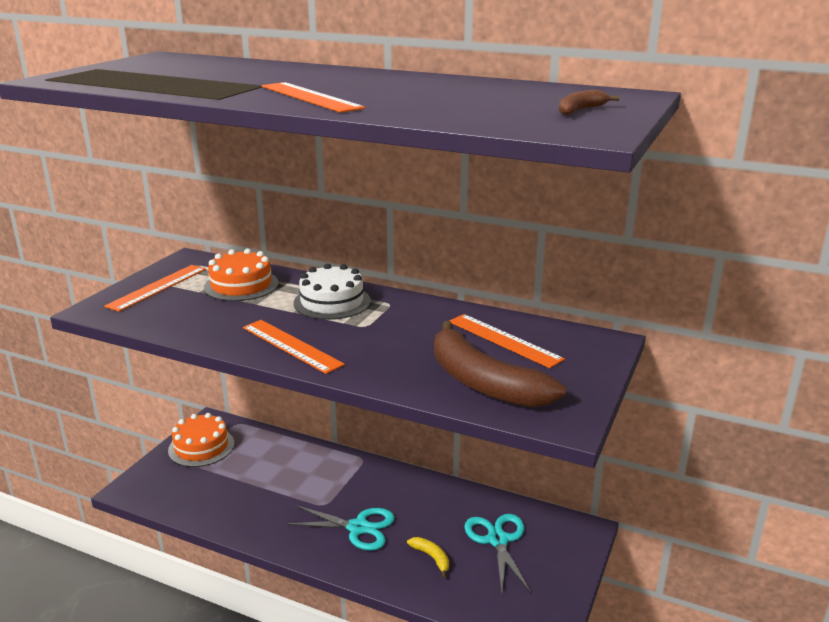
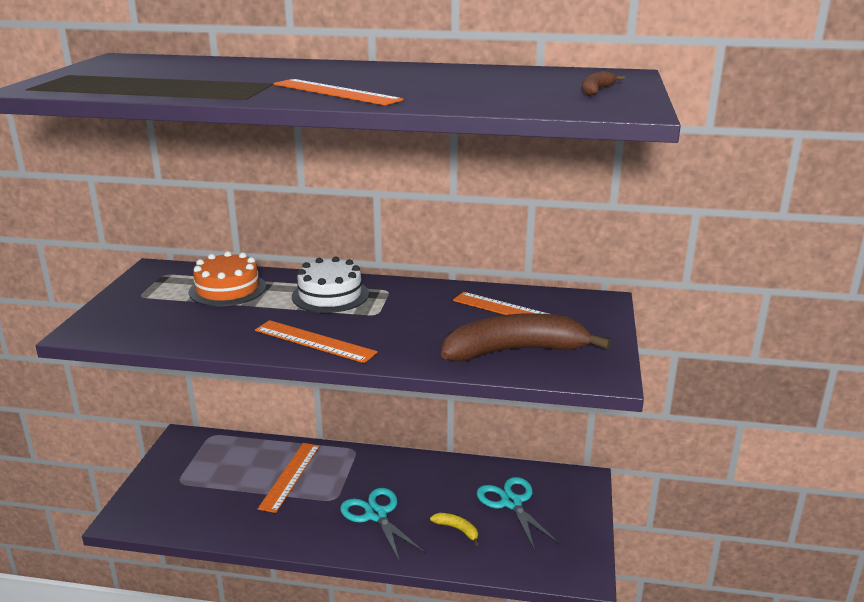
camera: 15 degrees left, 0 degrees up
(157, 287) = (138, 301): orange ruler -> orange ruler (290, 476)
(201, 447) = (182, 464): orange cake -> none
(358, 528) = (376, 515): turquoise scissors -> turquoise scissors turned 120 degrees counterclockwise
(483, 382) = (514, 351): brown banana -> brown banana turned 135 degrees clockwise

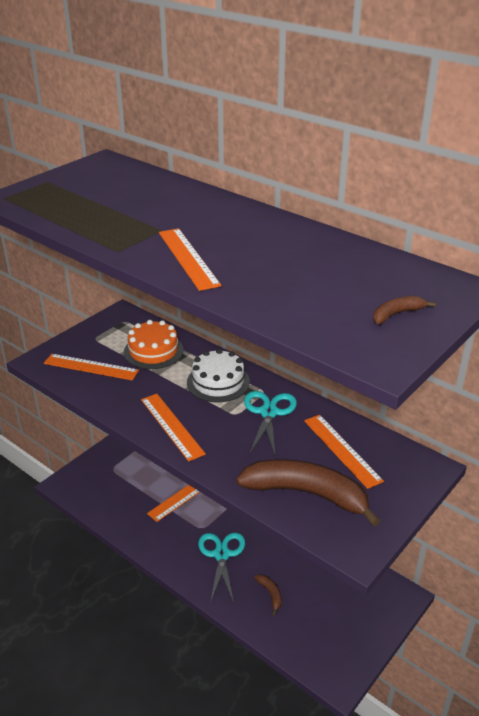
camera: 30 degrees right, 10 degrees up
(161, 320) = (91, 367): none -> orange ruler
(457, 529) = (270, 594): yellow banana -> brown banana
(511, 503) = (328, 590): turquoise scissors -> turquoise scissors (268, 413)

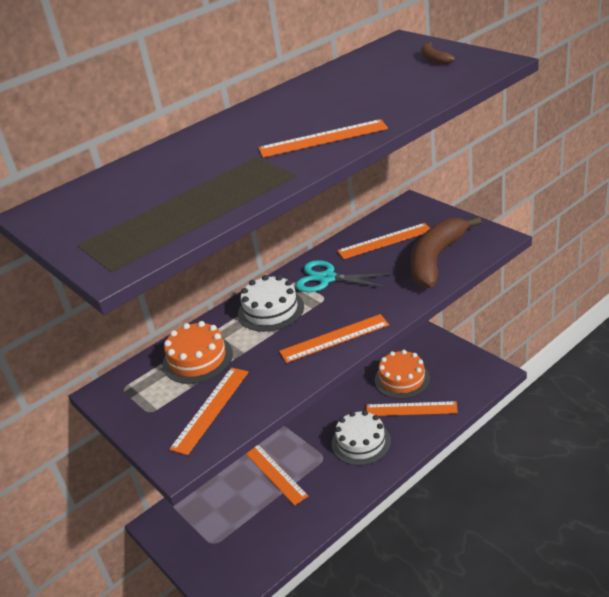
camera: 75 degrees left, 0 degrees up
(221, 554) = (361, 442): turquoise scissors -> white cake
(270, 594) = (411, 409): brown banana -> orange ruler
(316, 584) = (402, 379): none -> orange cake

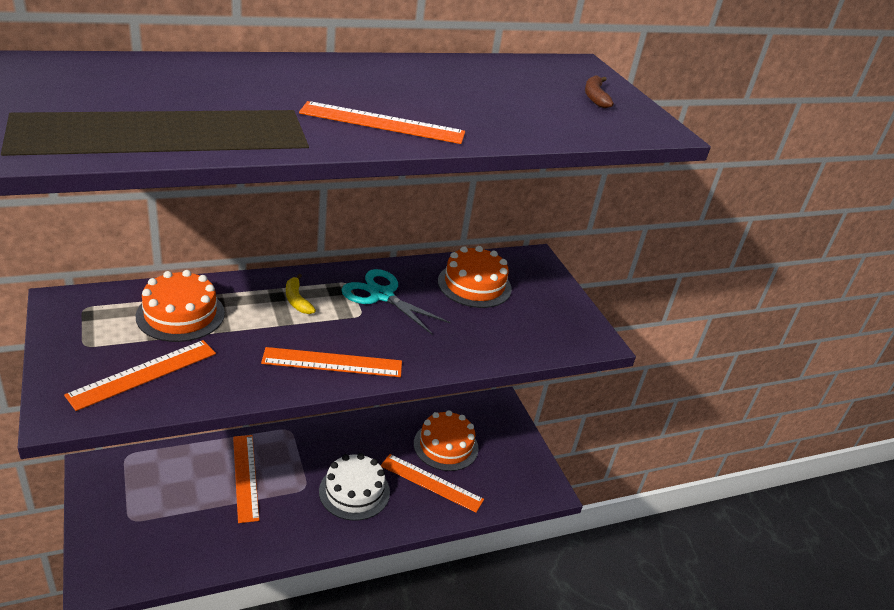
camera: 10 degrees right, 0 degrees up
(271, 310) = (297, 300): white cake -> yellow banana
(384, 241) = (474, 285): orange ruler -> orange cake
(436, 259) = (511, 330): brown banana -> none

